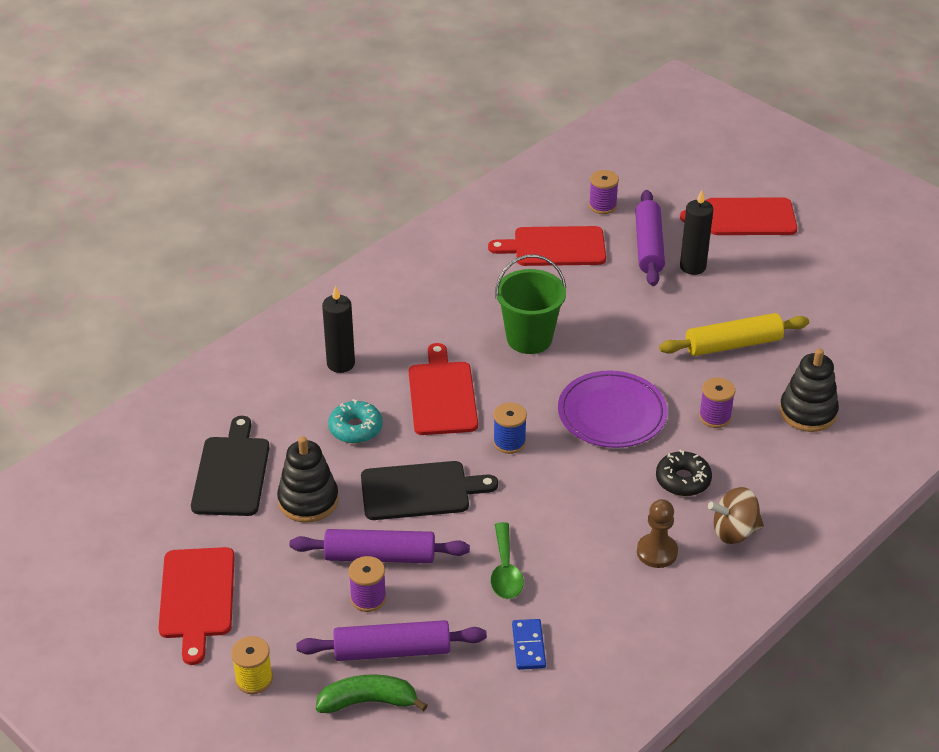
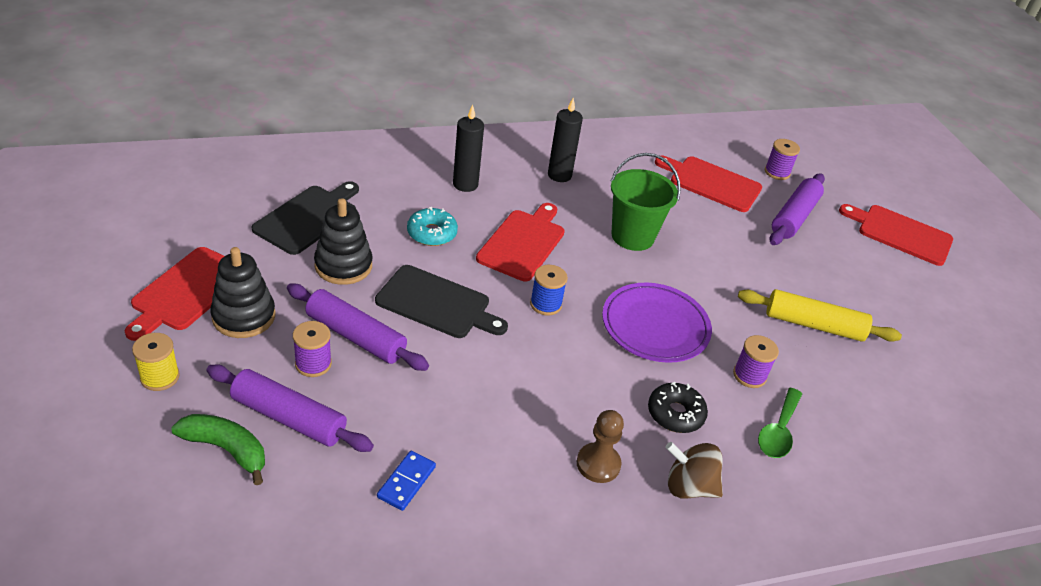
camera: 25 degrees right, 0 degrees up
(505, 570) = (447, 405): green spoon -> green spoon (778, 431)
(692, 267) = (822, 249): black candle -> black candle (559, 175)
(808, 412) = (846, 417): black stacking toy -> black stacking toy (244, 316)

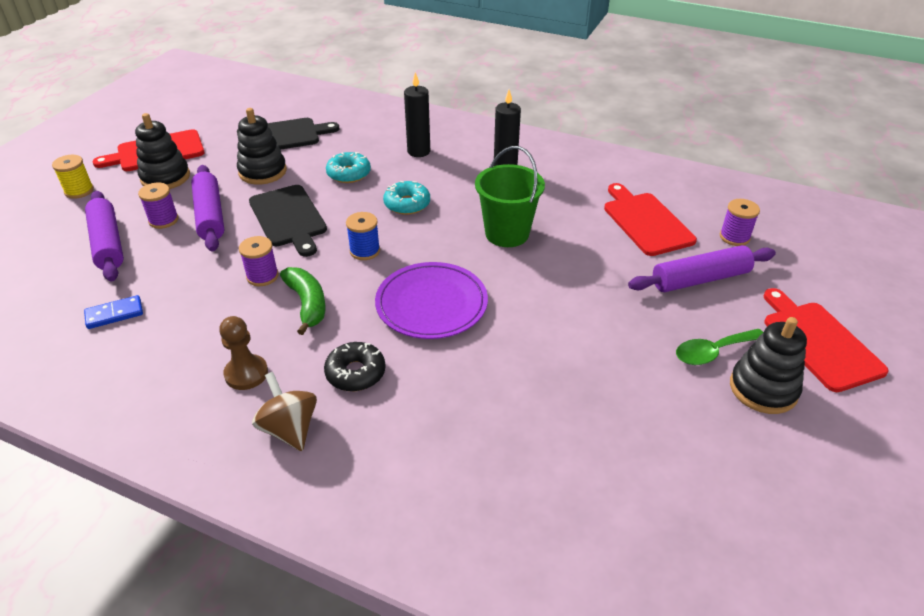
camera: 45 degrees right, 0 degrees up
(226, 449) = (54, 244): green banana -> green banana (307, 304)
(522, 243) = (407, 204): red cutting board -> turquoise donut
(749, 375) = (463, 379): purple spool -> purple spool (262, 276)
(778, 431) = (426, 435): green spoon -> green spoon (712, 352)
(813, 325) = (589, 372): yellow rolling pin -> none
(909, 283) = (763, 388): none -> black stacking toy

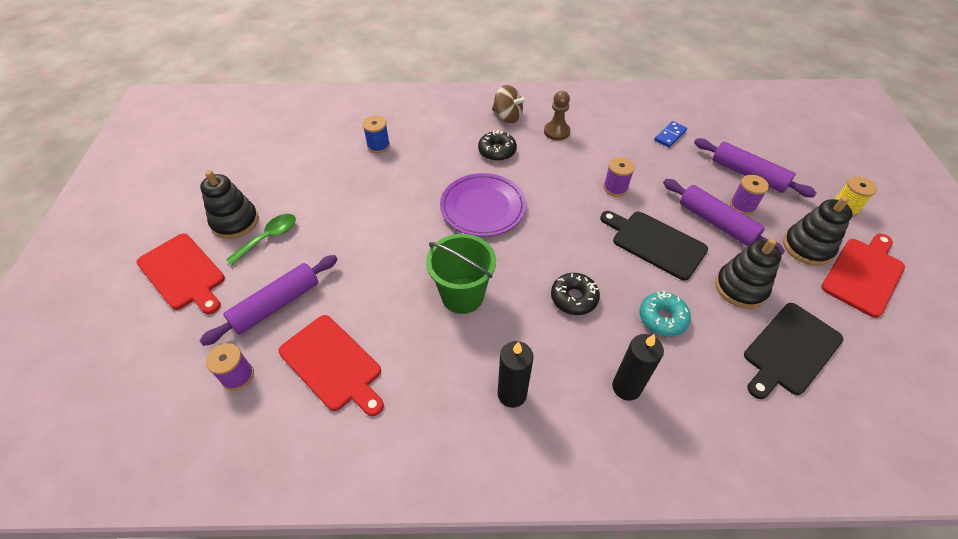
camera: 155 degrees right, 10 degrees up
(307, 304) = (565, 179): green banana -> none
(365, 251) = (565, 234): blue spool -> blue spool (378, 146)
(407, 204) = (574, 298): turquoise donut -> black donut

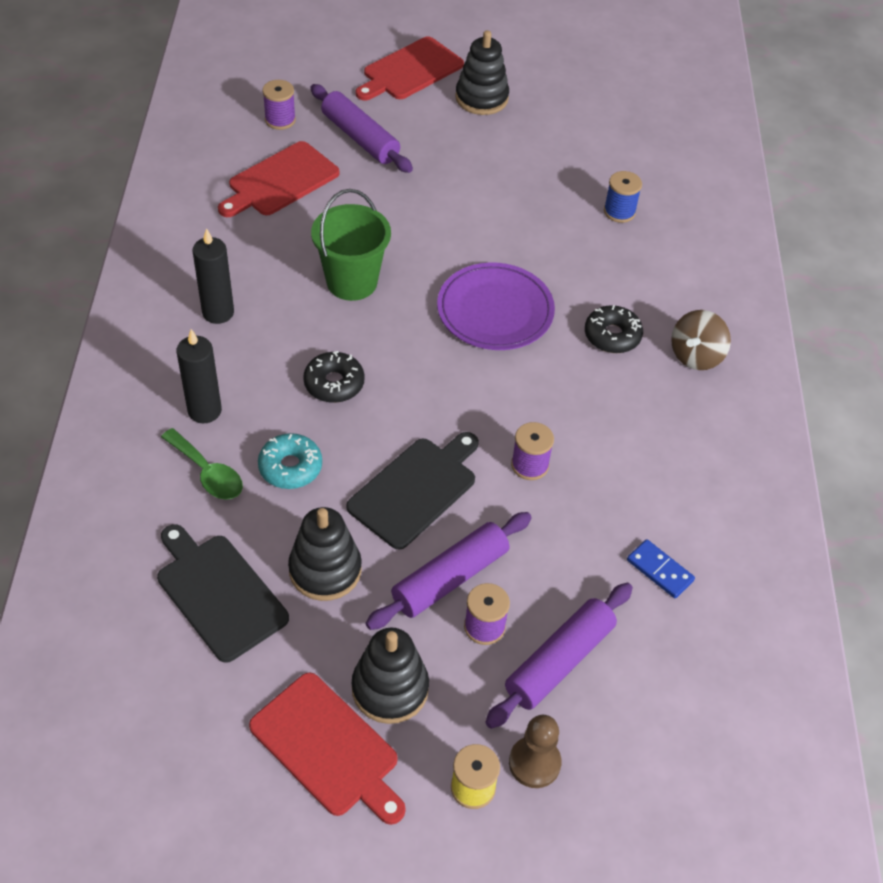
camera: 90 degrees right, 0 degrees up
(269, 238) = (455, 125): green spoon -> green spoon (207, 473)
(556, 132) = (661, 413): brown pawn -> brown pawn (534, 763)

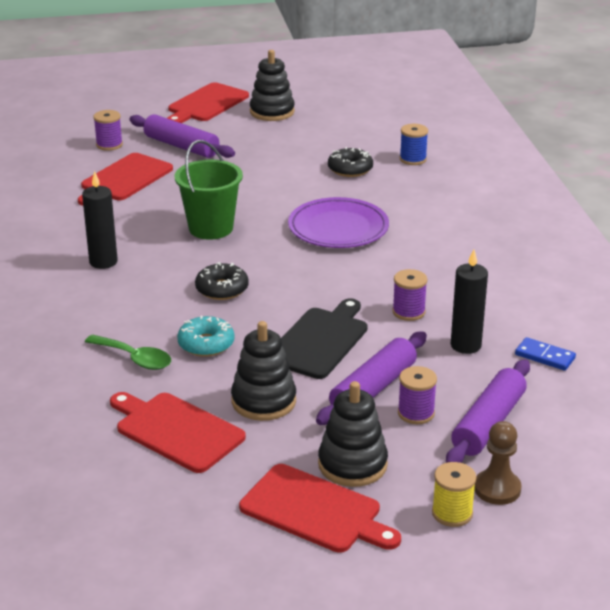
camera: 10 degrees left, 20 degrees down
(204, 411) = (116, 321): black candle -> black candle (465, 345)
(219, 593) = (176, 431): black cutting board -> red cutting board
(612, 336) = (440, 228): black donut -> black donut (350, 169)
(696, 356) = (513, 230): brown spinning top -> none

